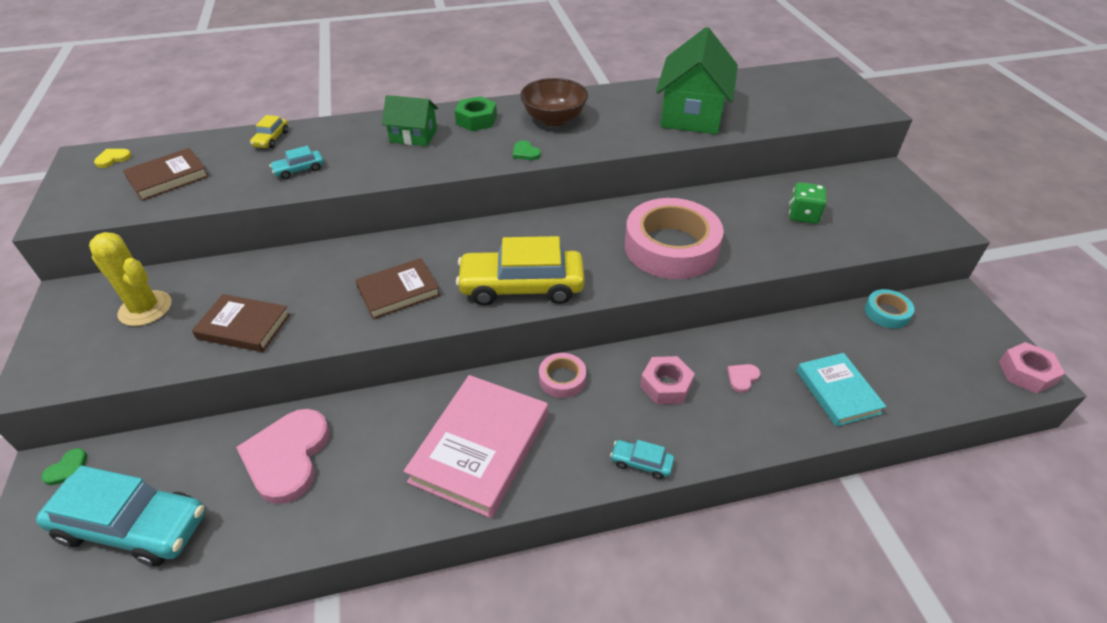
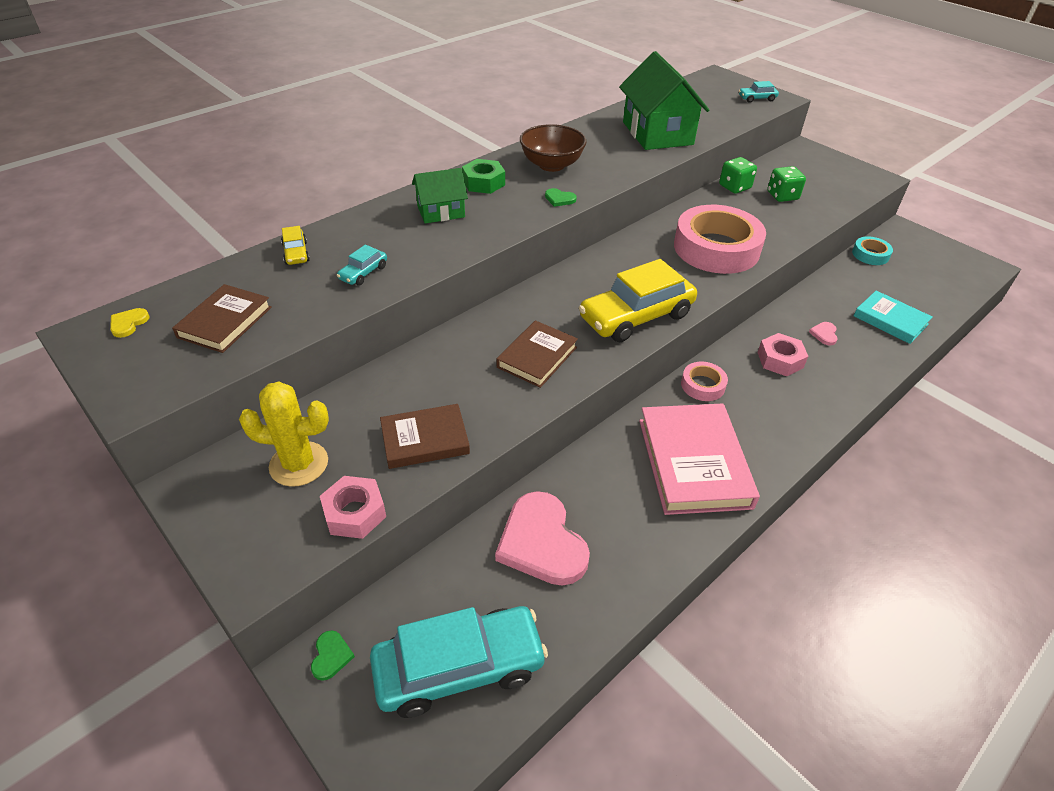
camera: 30 degrees left, 0 degrees up
(641, 463) = (816, 421): turquoise car -> turquoise car (757, 99)
(758, 191) = (734, 187): none -> green dice
(1026, 373) = (980, 266): pink nut -> pink nut (355, 513)

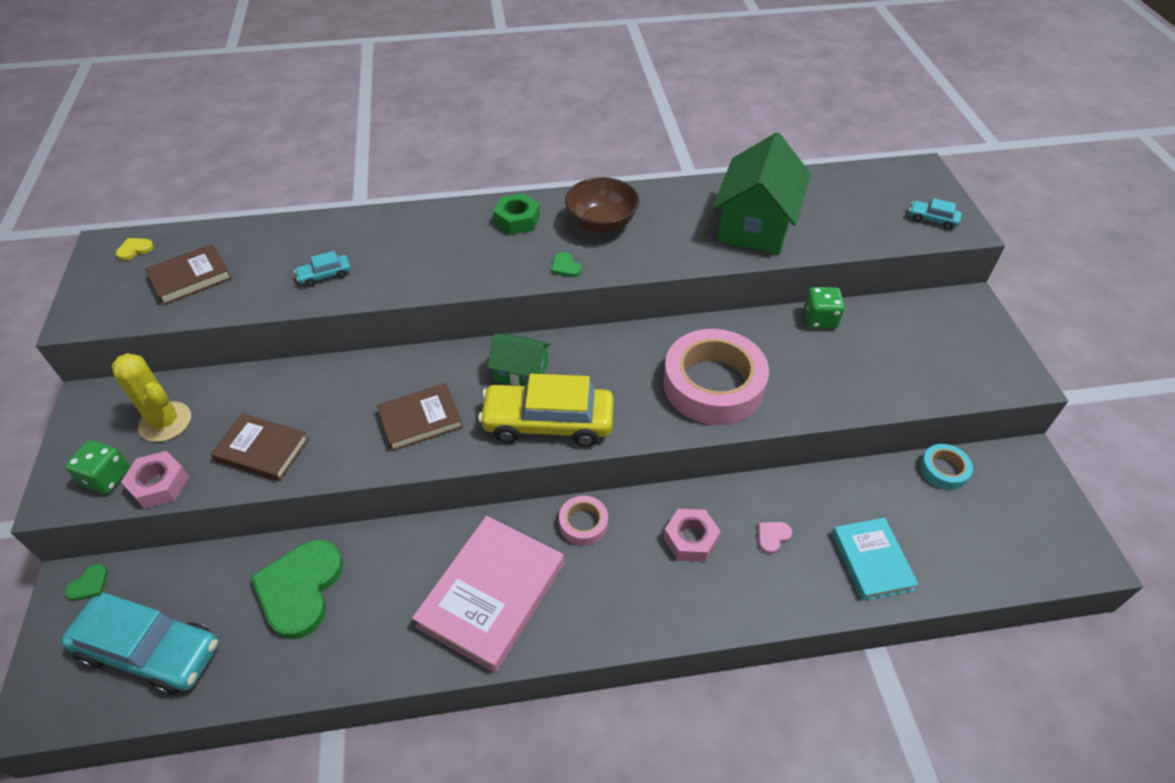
camera: 35 degrees right, 5 degrees up
(296, 253) = (298, 233): yellow car -> none
(441, 212) = (448, 238): green house -> green house (521, 372)
(542, 542) = (300, 589): pink heart -> green heart
(782, 196) = (864, 353): green dice -> green dice (107, 477)

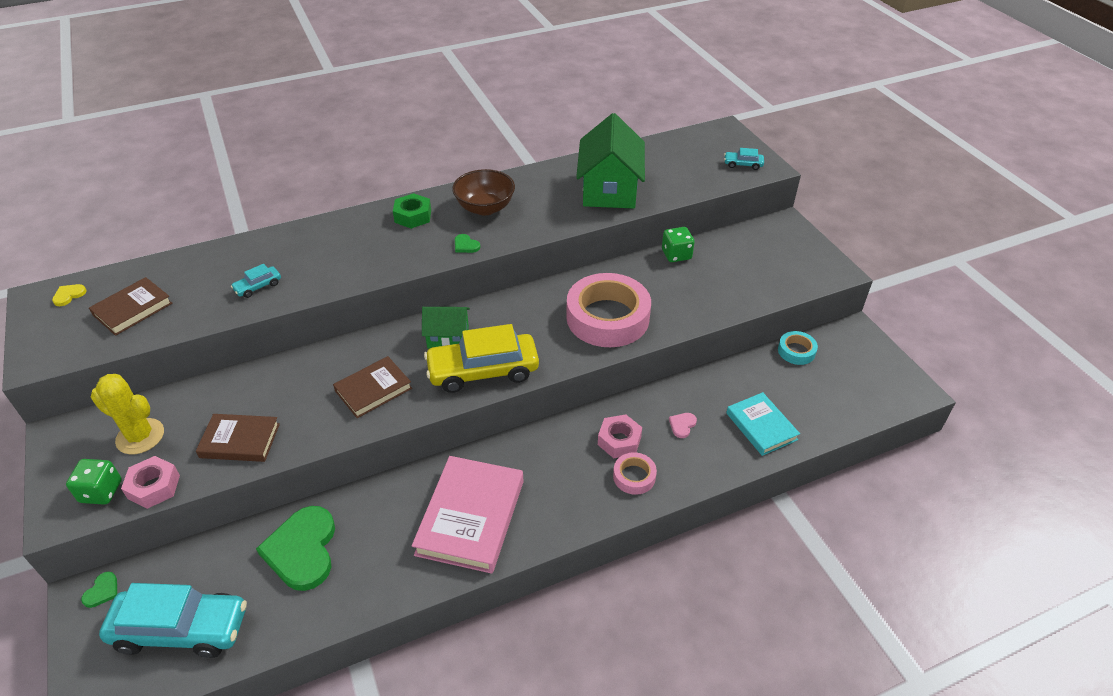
camera: 15 degrees left, 5 degrees down
(583, 523) = (529, 447): pink tape -> pink tape (634, 476)

